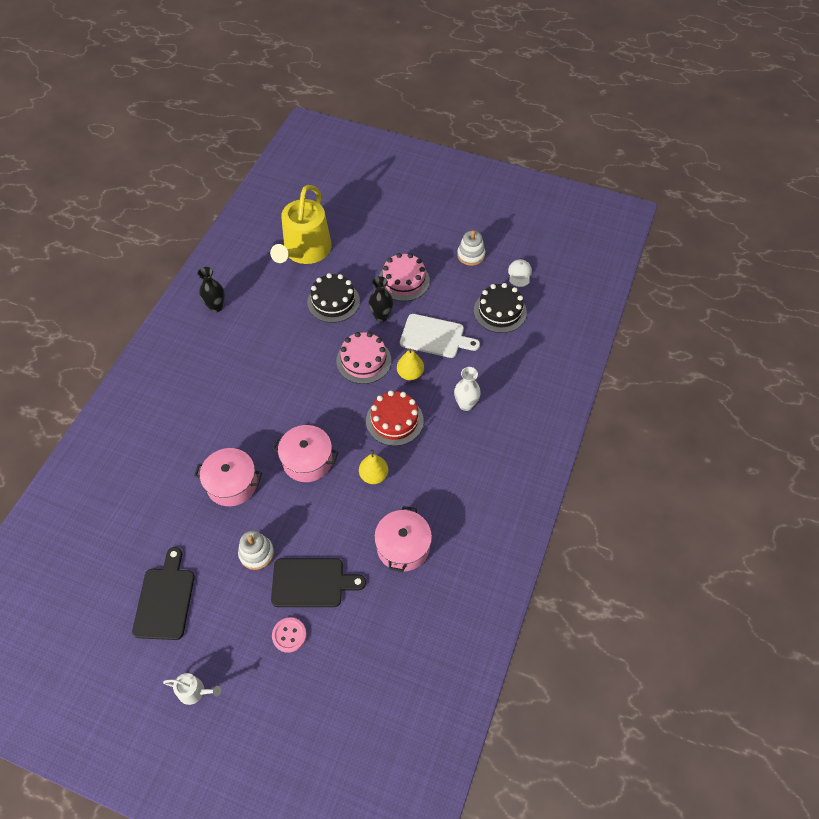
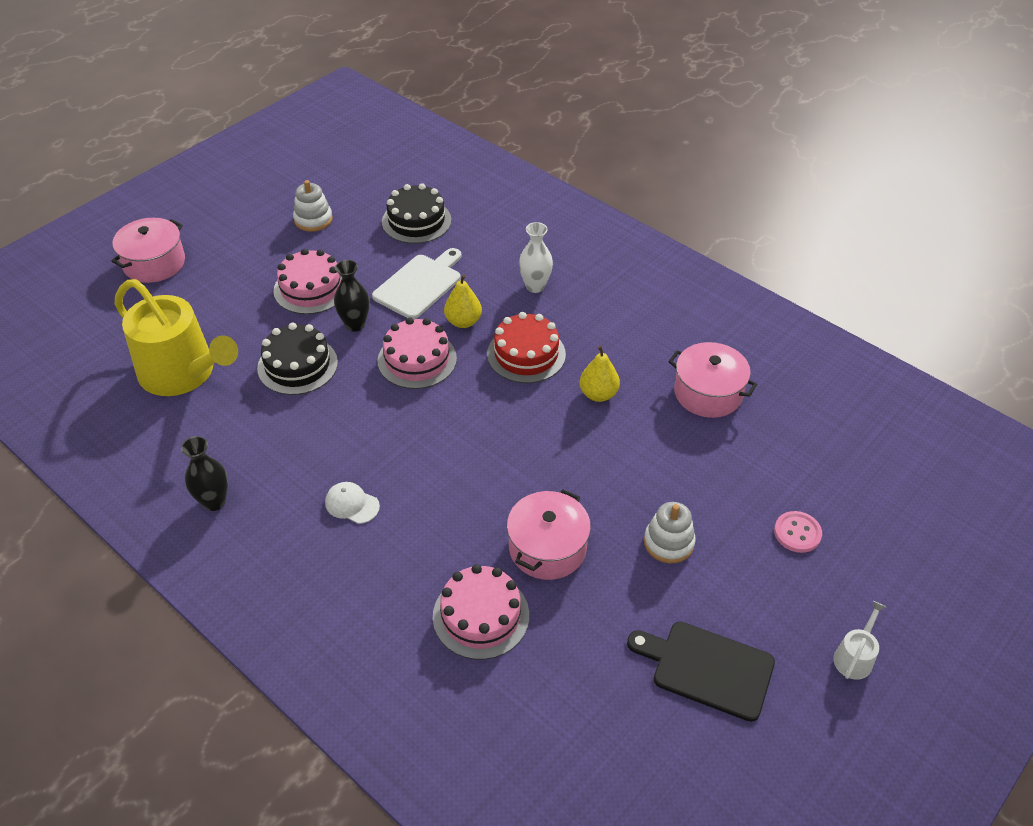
camera: 70 degrees left, 10 degrees down
(173, 464) = (481, 616): none -> pink cake
(307, 460) = (546, 455): pink pot -> pink pot (154, 263)
(311, 583) = (730, 493): black cutting board -> none
(519, 274) = (371, 190): white cap -> white cap (352, 504)

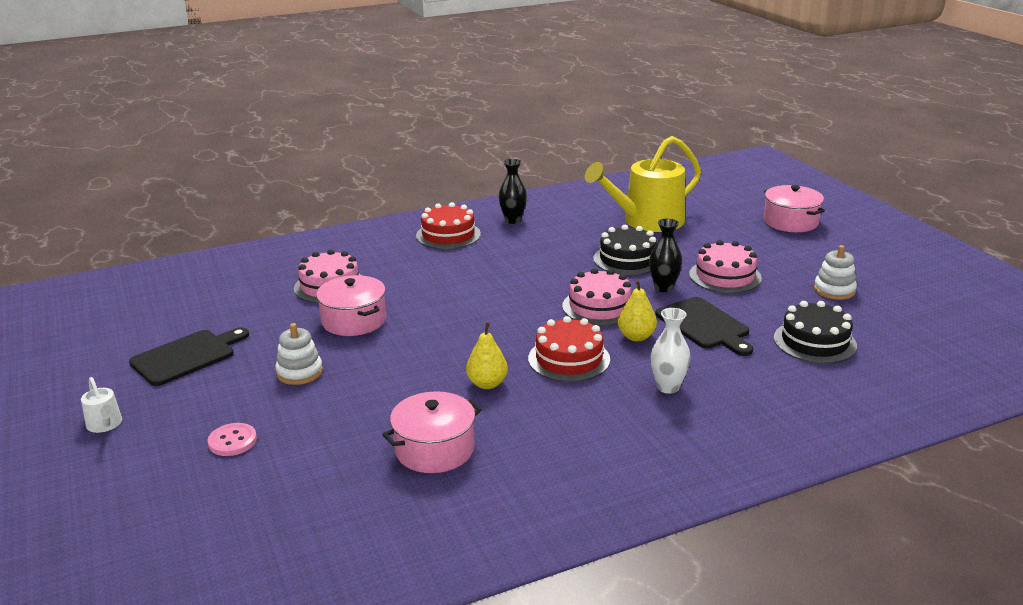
camera: 115 degrees right, 20 degrees down
(284, 554) = (448, 235): none -> red cake
(352, 504) = (467, 260): white cap -> none
(420, 284) = (704, 325): white cutting board -> black cutting board

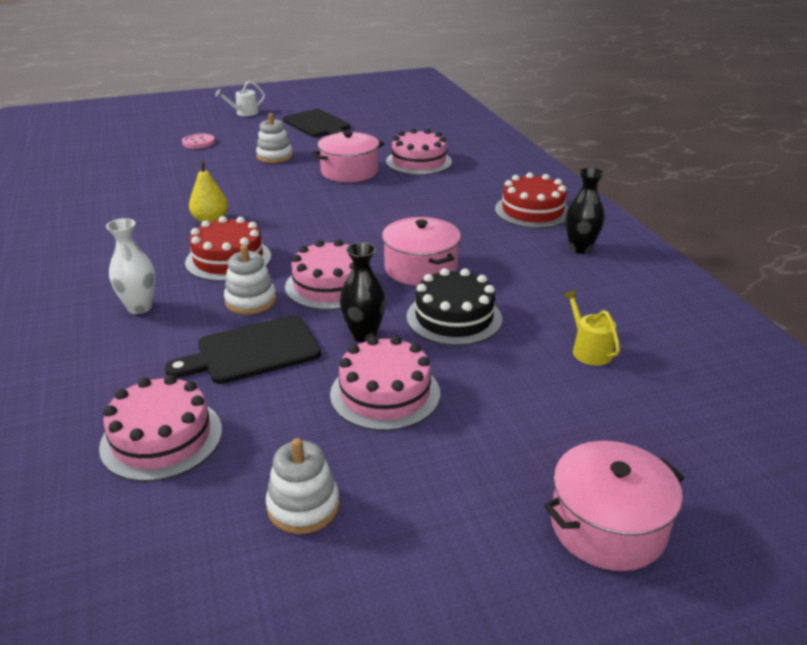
camera: 95 degrees right, 5 degrees up
(434, 449) = (134, 199): pink pot -> pink pot (420, 268)
(636, 337) = (251, 301): yellow pear -> white stacking toy
(647, 221) = (589, 350): yellow watering can -> yellow watering can, size x0.41
(814, 342) = (161, 438): black cake -> pink cake

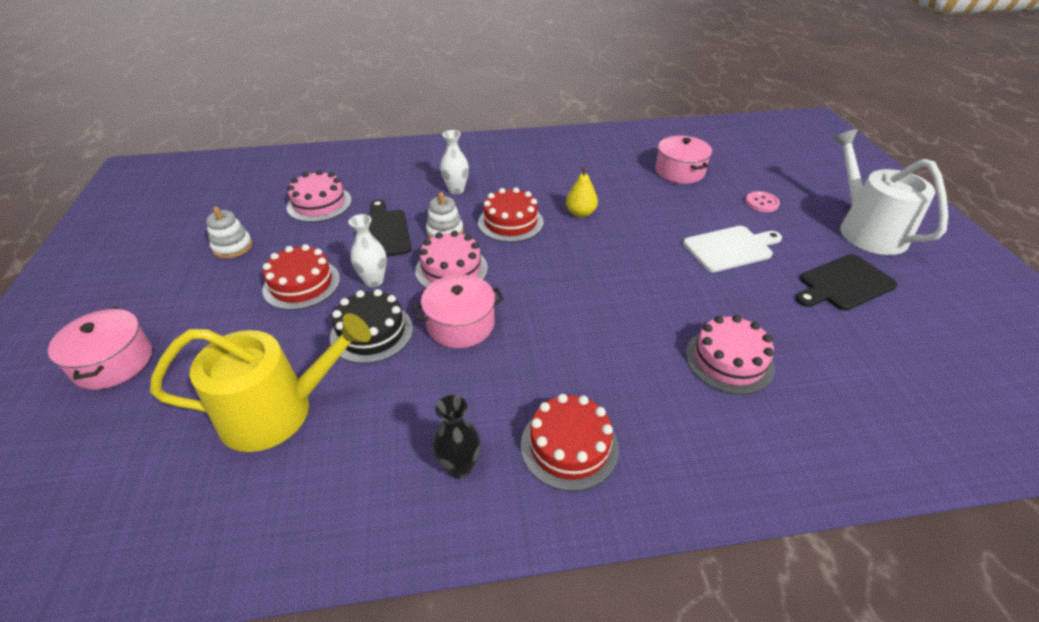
camera: 100 degrees right, 10 degrees up
(244, 113) = (867, 230): white watering can -> white watering can, size x2.45
(274, 156) = (730, 248): white stacking toy -> white cutting board
(349, 171) = (692, 298): pink pot -> pink pot (679, 171)
(364, 335) = (374, 281): black vase -> white vase
(385, 393) = (301, 284): pink cake -> red cake
(589, 350) = (277, 411): yellow watering can -> yellow watering can, size x2.45

